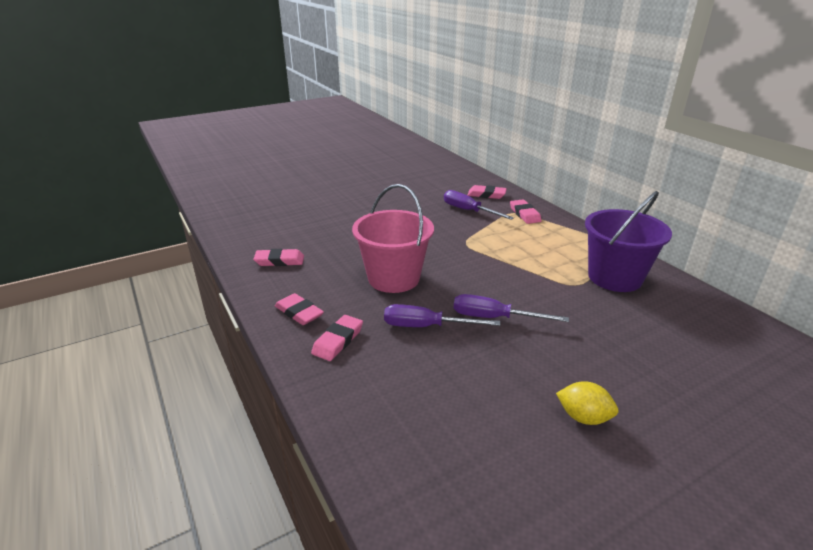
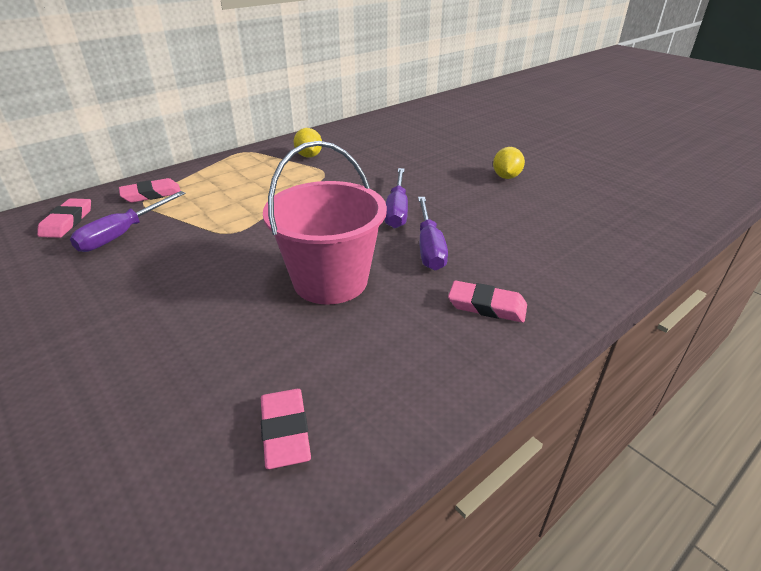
camera: 100 degrees left, 5 degrees up
(299, 312) = (444, 356): pink eraser -> none
(614, 277) = (309, 156): purple bucket -> yellow lemon

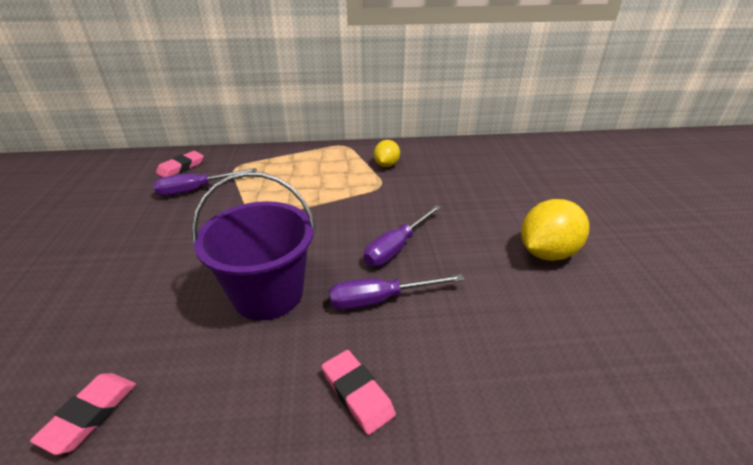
camera: 35 degrees right, 0 degrees up
(151, 194) = (246, 163): pink eraser -> none
(330, 281) = (268, 293): pink bucket -> purple bucket
(429, 247) = (380, 299): purple screwdriver -> purple screwdriver turned 45 degrees clockwise
(506, 177) = (547, 252): yellow lemon -> yellow lemon, size x1.67

